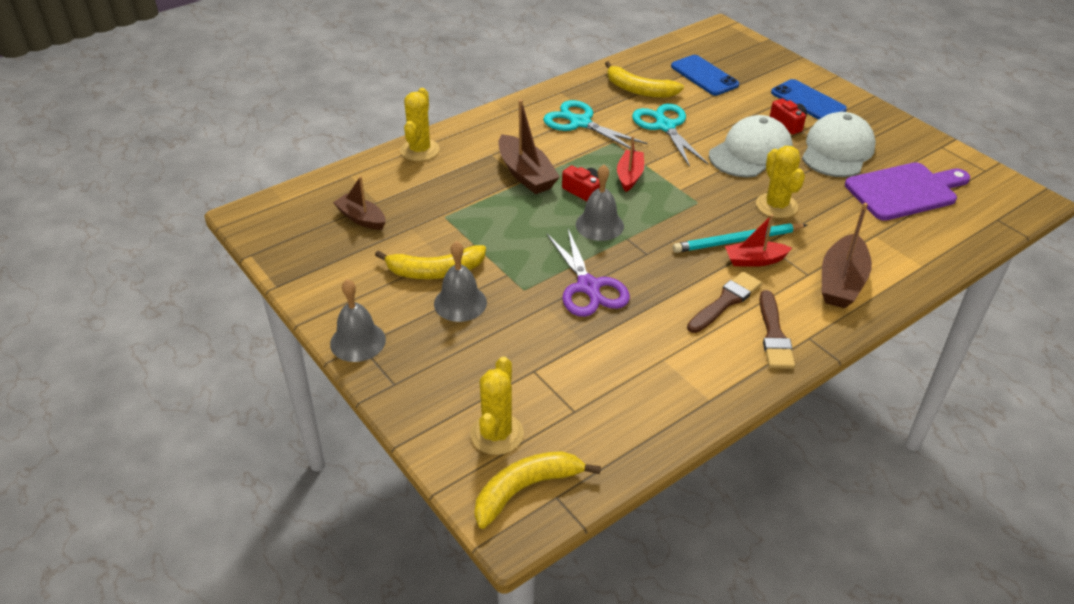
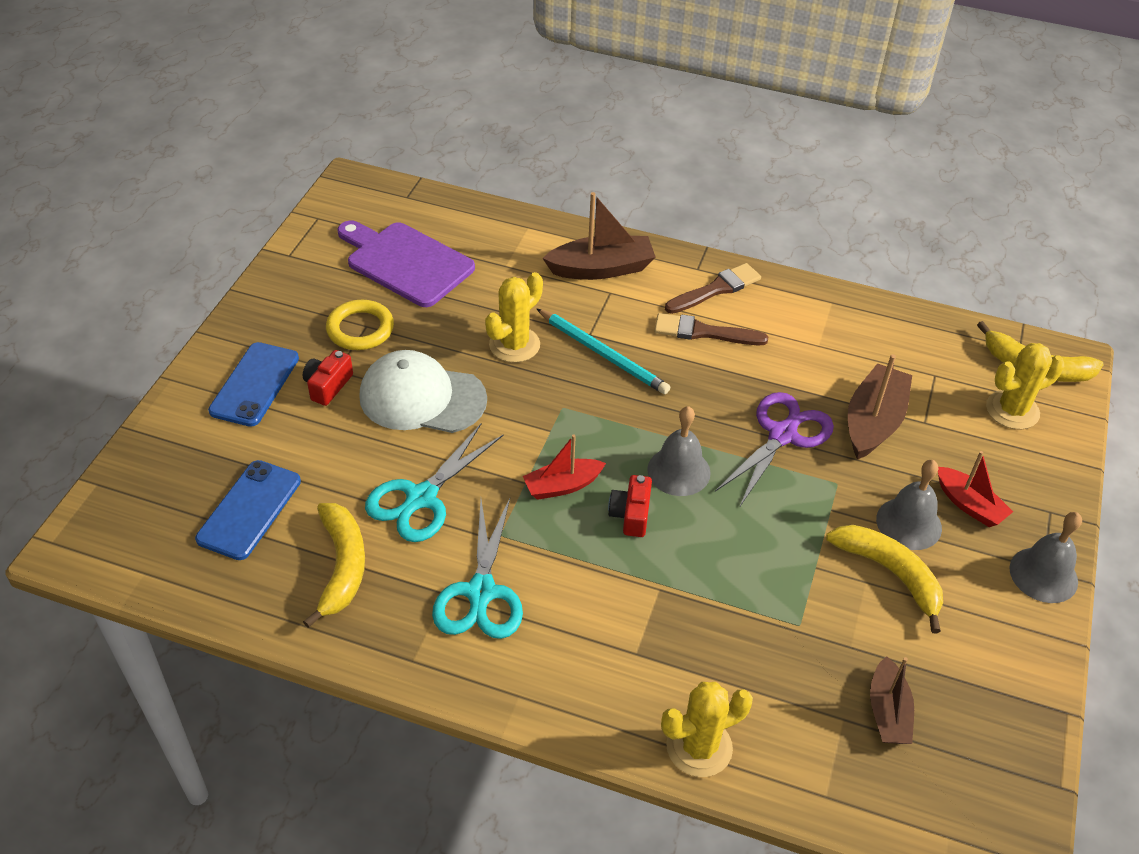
camera: 125 degrees left, 5 degrees up
(526, 174) = (646, 589): brown boat -> brown boat (873, 422)
(754, 260) = (623, 332): red boat -> red boat (969, 505)
(837, 150) = (360, 329): white cap -> yellow ring

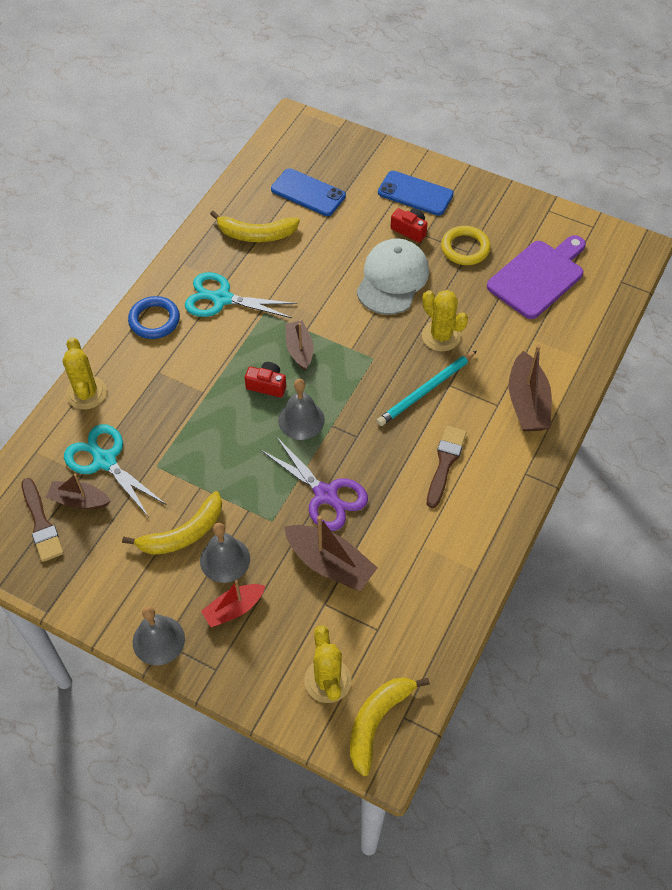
camera: 100 degrees right, 10 degrees up
(421, 498) = (302, 274): turquoise scissors -> turquoise scissors (105, 461)
(536, 678) = (154, 320): none -> blue ring
(562, 486) = (299, 350): red boat -> brown boat
(716, 289) = (497, 482): brown brush -> brown brush (41, 524)

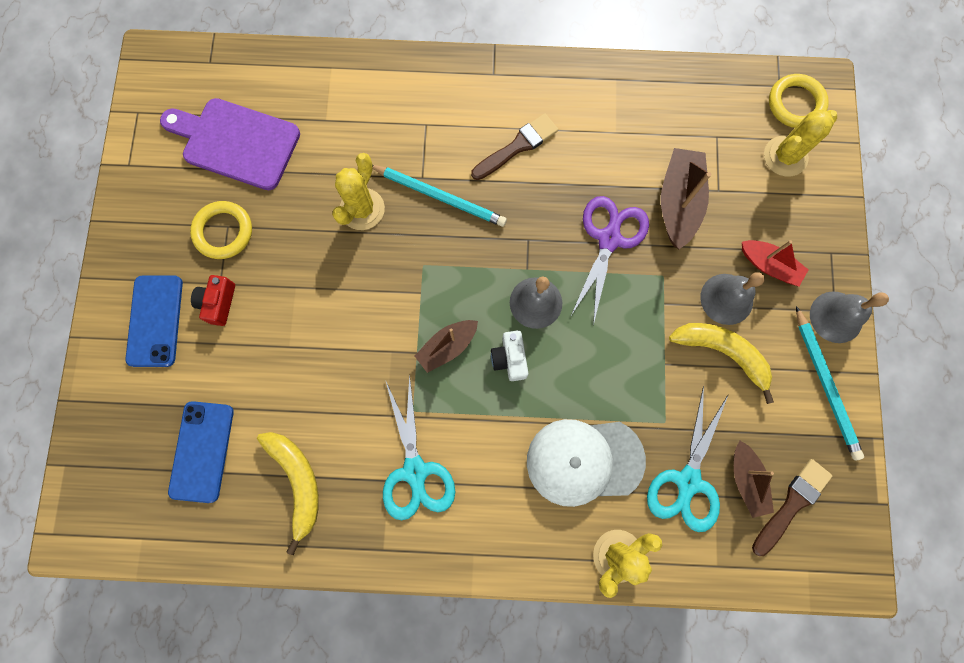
camera: 115 degrees left, 20 degrees up
(110, 599) = (825, 384): none -> turquoise pencil
(154, 320) = (482, 535): blue ring -> none
(267, 385) = (510, 358): red camera -> white camera
(377, 721) = (795, 104): yellow banana -> yellow ring
(392, 279) = (303, 291): white cap -> white cap (584, 461)
(445, 463) = (517, 146): brown brush -> brown brush turned 150 degrees clockwise
(527, 403) = (410, 99): brown boat -> none

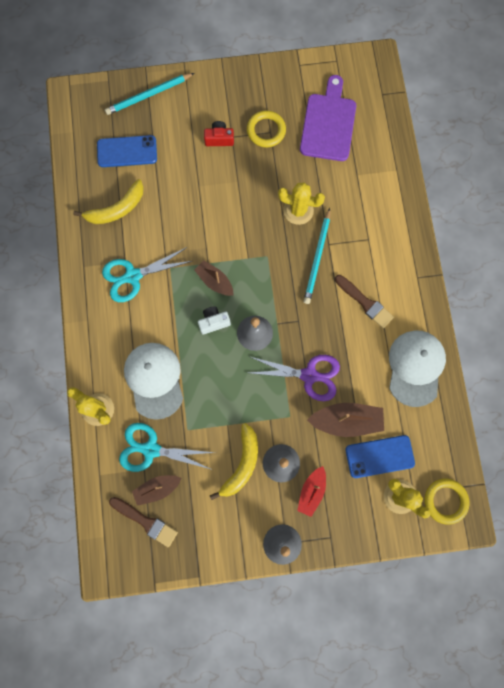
camera: 80 degrees right, 0 degrees up
(155, 321) = (201, 106): blue phone -> blue phone (379, 456)
(617, 102) = (415, 367): none -> white cap
(825, 384) = (231, 539): turquoise pencil -> turquoise pencil (149, 95)

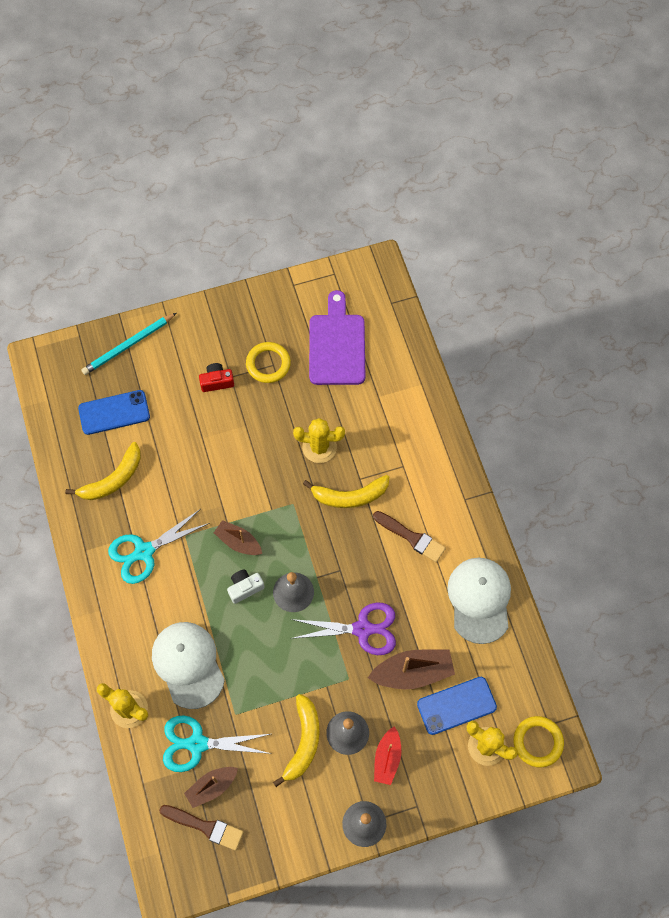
camera: 10 degrees left, 10 degrees down
(317, 258) = (349, 496): turquoise pencil -> yellow banana

